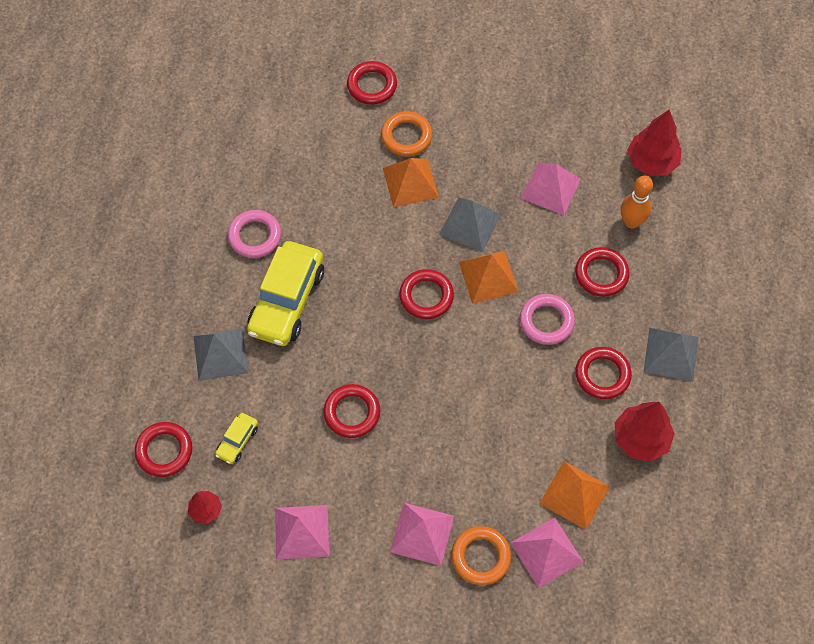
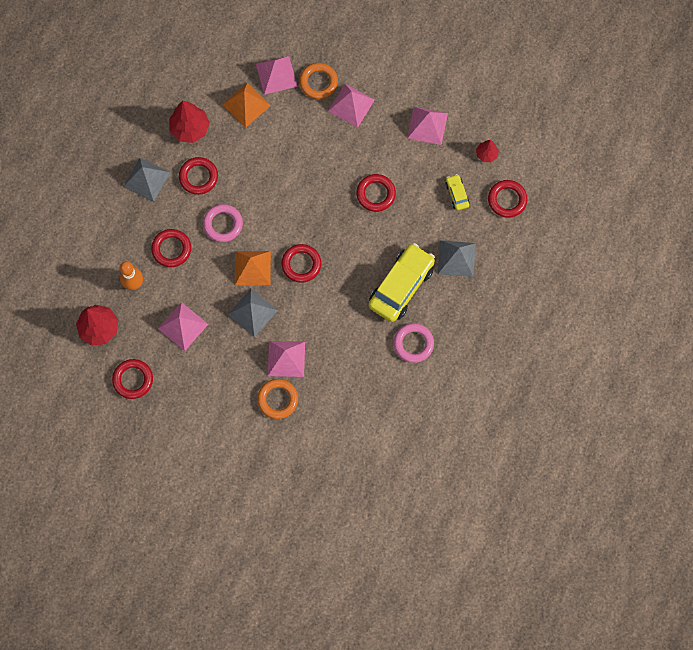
camera: 165 degrees left, 10 degrees up
(237, 441) = (457, 194): yellow car -> yellow car turned 60 degrees counterclockwise
(372, 85) = (292, 454): red ring -> red ring (133, 379)
(410, 182) = (286, 358): orange pyramid -> pink pyramid

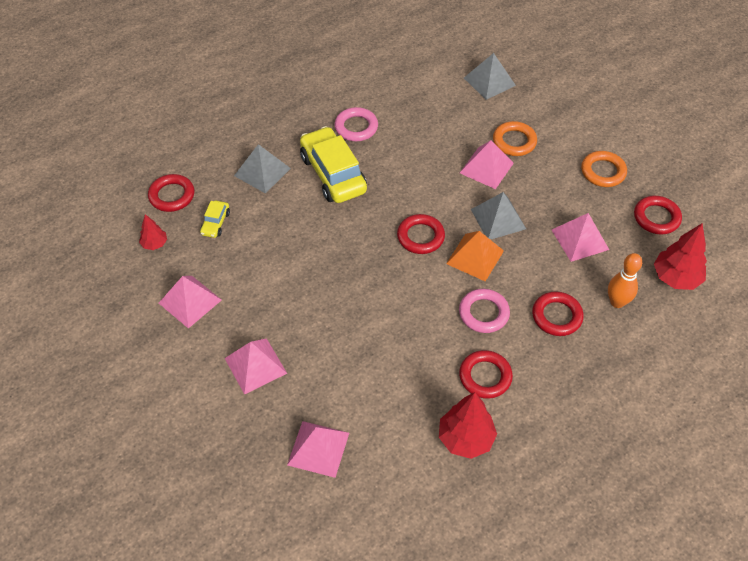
camera: 150 degrees left, 20 degrees down
(146, 179) = (551, 405): grey pyramid -> grey pyramid (489, 81)
(246, 104) = (378, 431): orange pyramid -> none
(318, 82) = (274, 412): orange ring -> orange ring (603, 172)
(375, 194) = (297, 263): red ring -> none
(401, 286) = (333, 174): yellow car -> yellow car turned 90 degrees clockwise

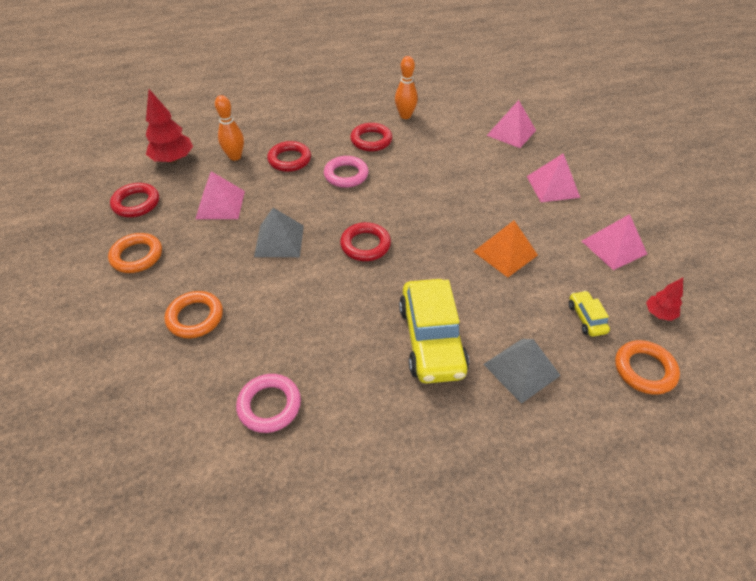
camera: 160 degrees left, 5 degrees down
(172, 196) = (644, 370): red ring -> orange ring
(215, 223) = (586, 318): yellow car -> yellow car turned 45 degrees counterclockwise
(356, 127) = (376, 400): pink ring -> pink ring (269, 405)
(465, 439) = (405, 116): red tree -> orange bowling pin
(475, 257) = (325, 215): orange pyramid -> orange pyramid (505, 253)
(486, 168) = (251, 295): pink pyramid -> none
(489, 81) = (150, 420): grey pyramid -> none

